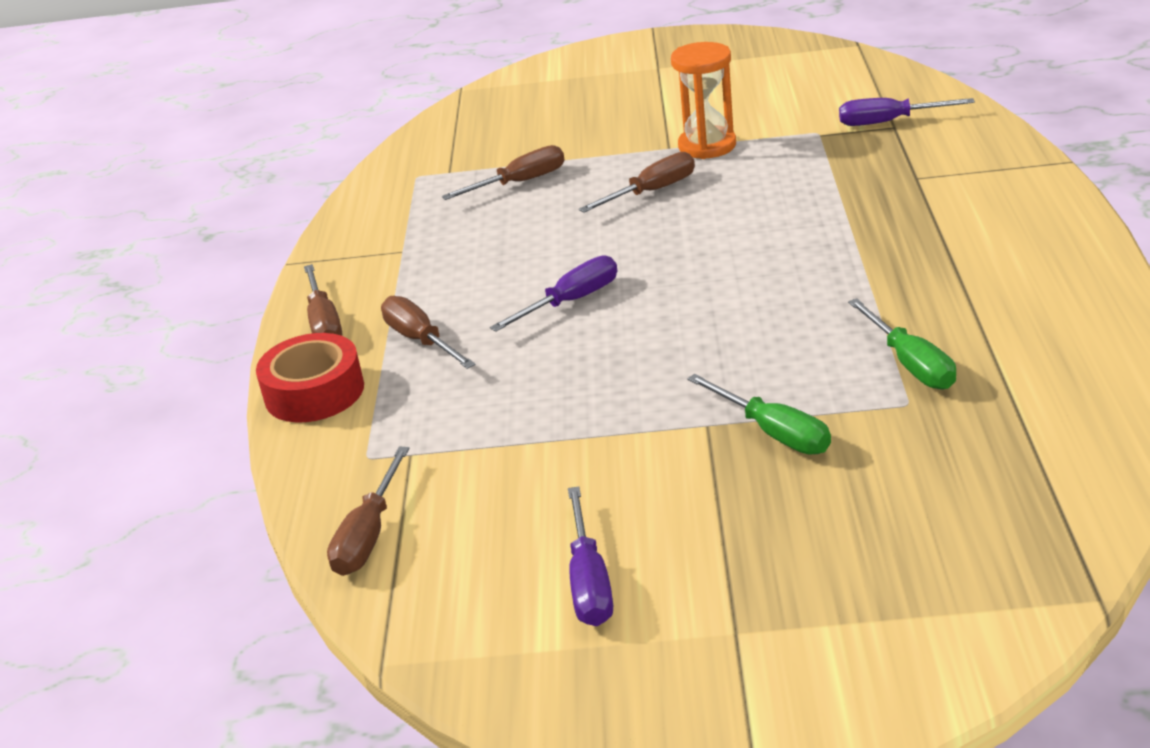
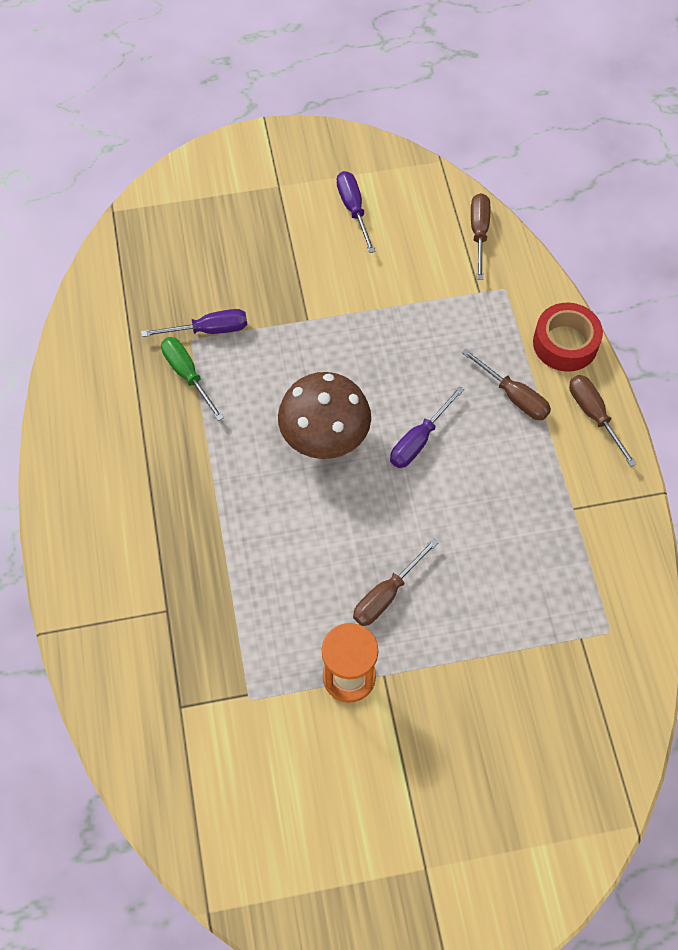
camera: 165 degrees right, 30 degrees up
(520, 182) = (508, 615): brown screwdriver -> none
(702, 302) = (325, 439): none -> brown mushroom
(773, 432) = (268, 314): green screwdriver -> none
(889, 122) = (184, 716): purple screwdriver -> purple screwdriver (208, 330)

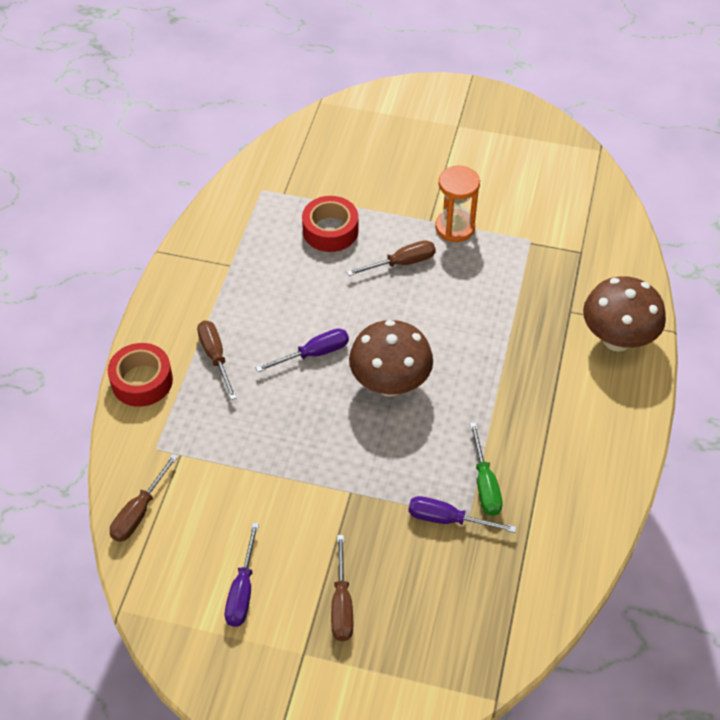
camera: 155 degrees left, 10 degrees down
(102, 594) = (617, 339): none -> brown mushroom
(493, 605) = (330, 230): none -> red tape
(594, 415) = (164, 319): brown screwdriver -> brown screwdriver (342, 604)

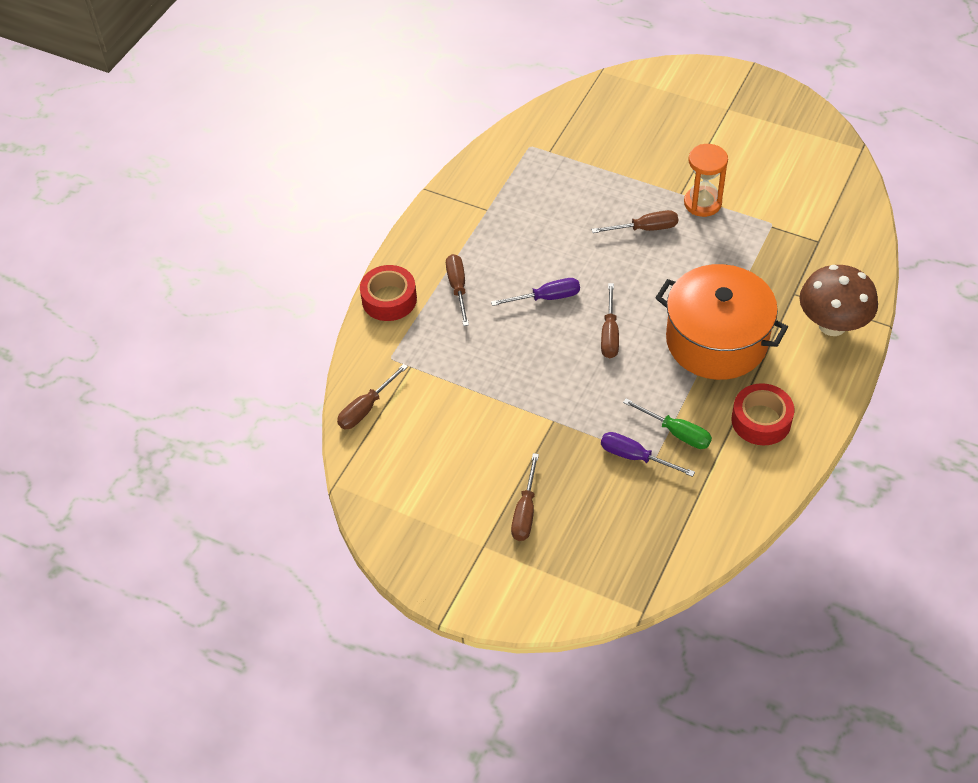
camera: 15 degrees right, 0 degrees up
(242, 590) = (442, 486): purple screwdriver -> none
(330, 230) = (585, 191): red tape -> red tape (761, 420)
(390, 384) = (610, 334): brown mushroom -> brown screwdriver
(485, 484) = (676, 432): green screwdriver -> green screwdriver turned 60 degrees counterclockwise
(503, 374) = (716, 341): none -> orange pot

